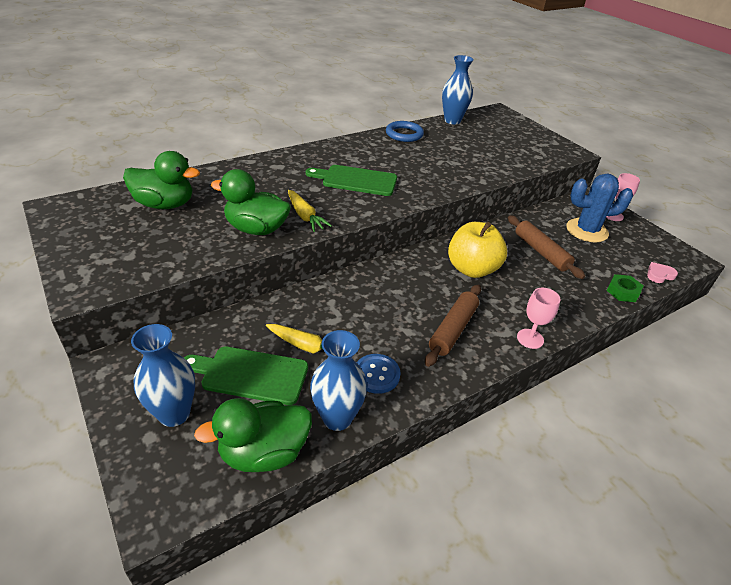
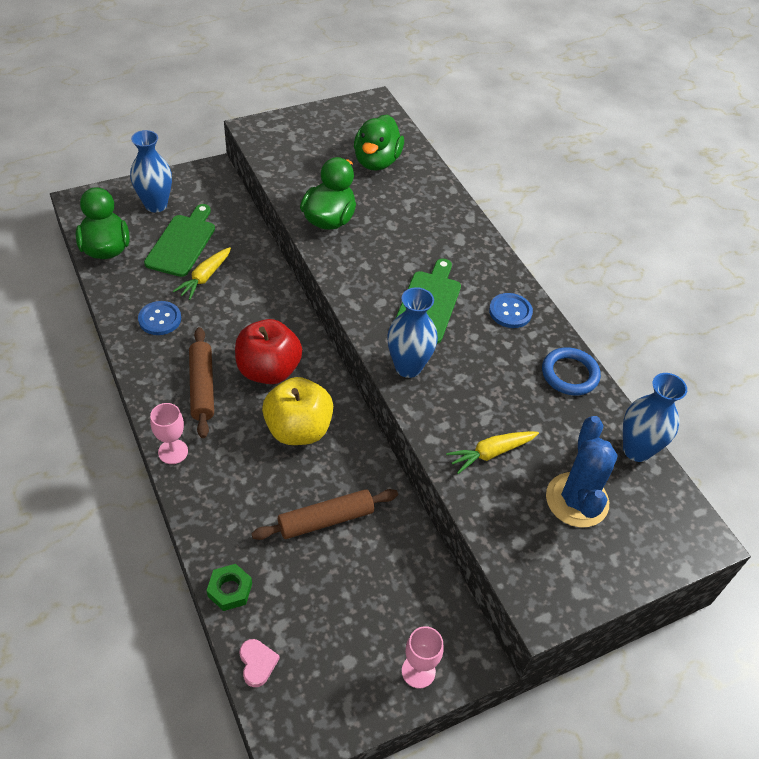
camera: 95 degrees right, 10 degrees up
(305, 216) = (350, 254): yellow carrot -> yellow carrot (491, 453)
(337, 418) = (122, 289): blue vase -> blue vase (408, 367)
(354, 150) = (510, 312): none -> blue button
(418, 290) = (268, 370): none -> red apple
(453, 329) = (202, 387): brown rolling pin -> brown rolling pin turned 45 degrees clockwise
(587, 230) = (375, 606): blue cactus -> blue cactus (577, 500)

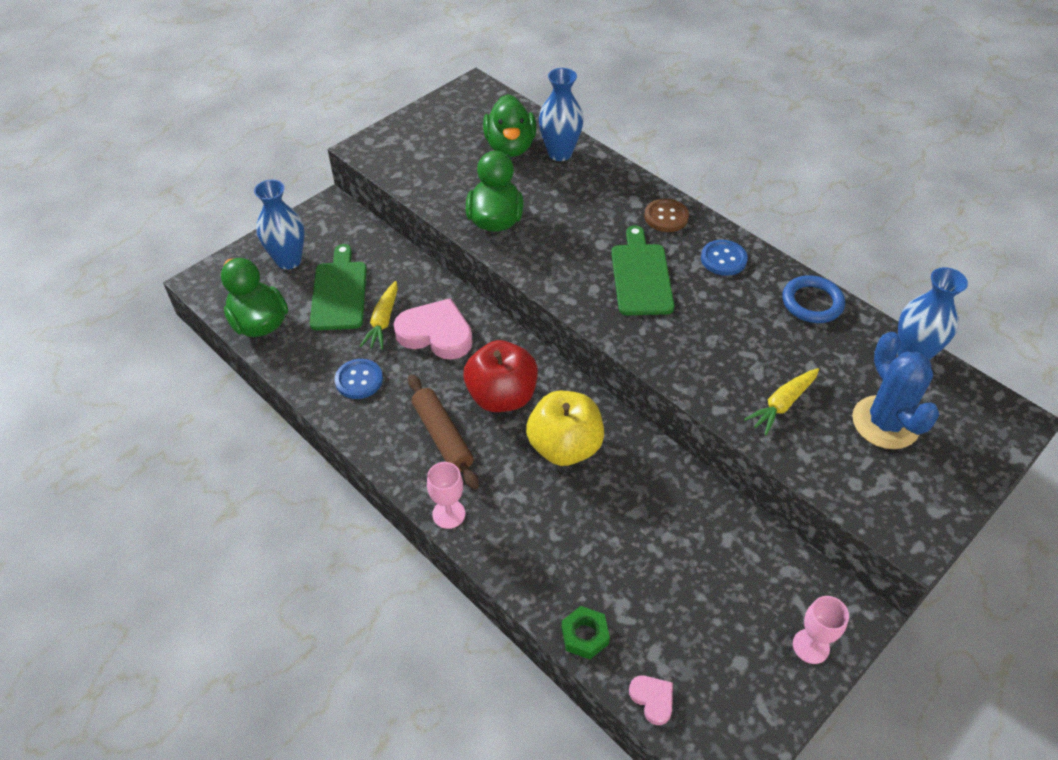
camera: 15 degrees left, 0 degrees up
(242, 301) = (436, 333): none -> pink heart
(326, 520) = (642, 529): brown rolling pin -> none
(408, 367) = (656, 345): blue vase -> blue vase (560, 153)
(479, 260) = (666, 217): none -> brown button

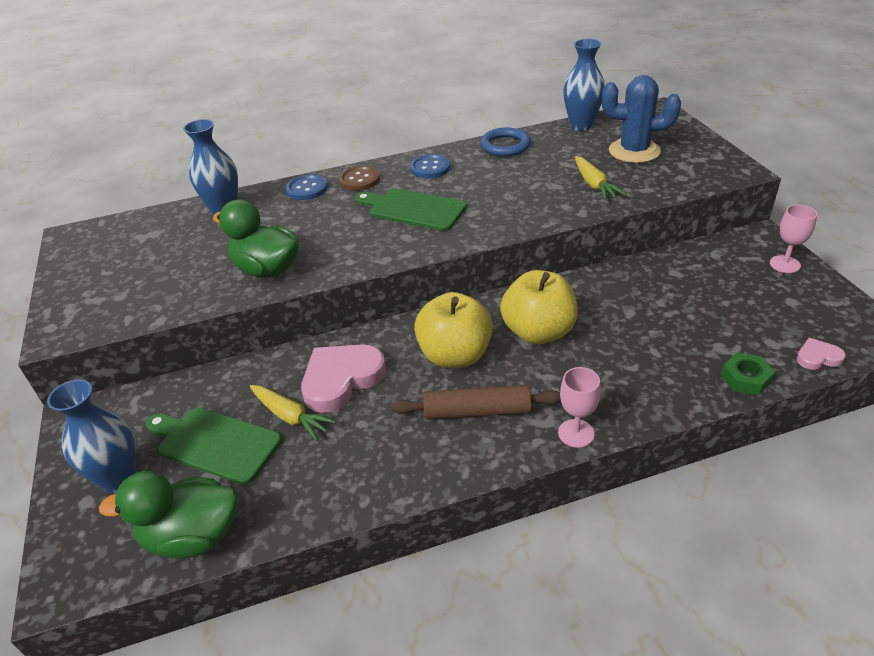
camera: 60 degrees left, 10 degrees down
(359, 380) = (357, 459): blue button -> blue button (307, 189)
(502, 396) = (455, 355): red apple -> yellow apple
(510, 147) = (181, 236): green duck -> none

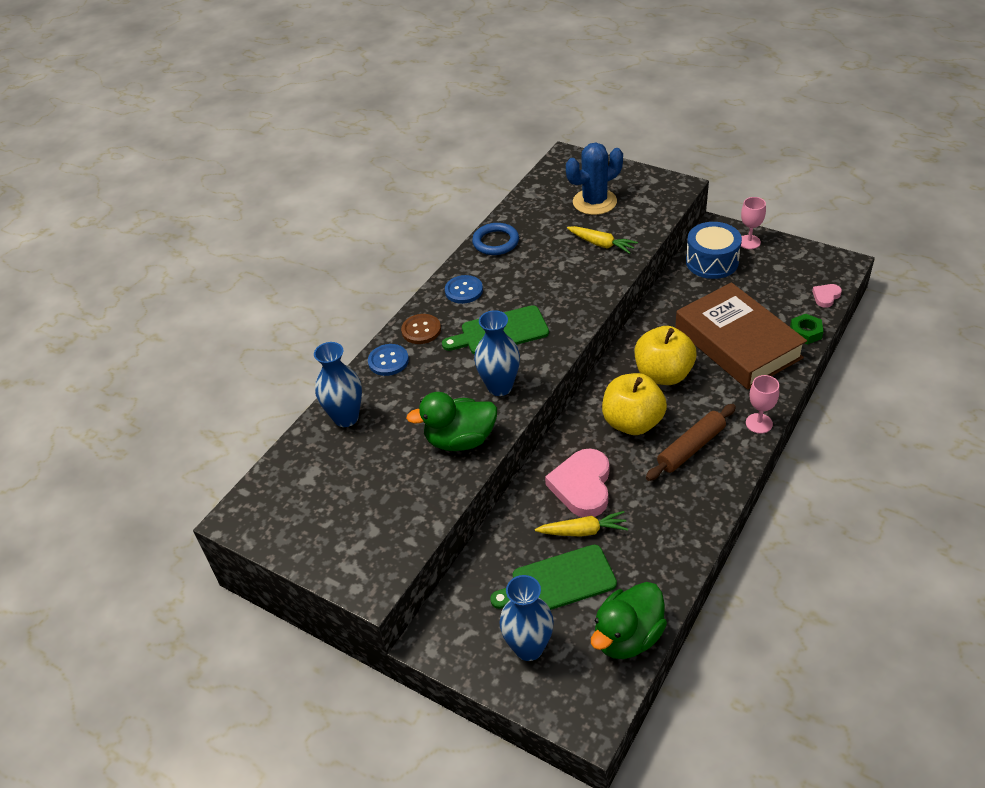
camera: 40 degrees left, 5 degrees up
(581, 125) = (529, 196): blue vase -> blue vase (500, 387)
(651, 346) = (737, 343): none -> brown book
(718, 262) = (712, 262): none -> blue drum

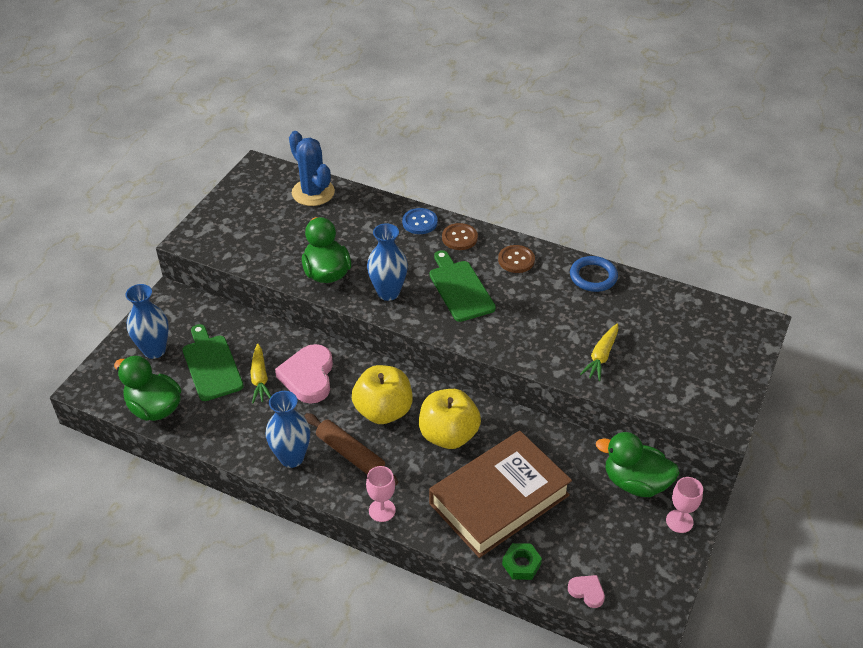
camera: 80 degrees right, 0 degrees up
(346, 417) = (354, 206): blue vase -> blue vase (291, 458)
(464, 290) = (516, 260): blue button -> brown button
(582, 486) = (308, 377): pink heart -> pink heart turned 90 degrees counterclockwise
(594, 202) = (676, 350): blue cactus -> blue cactus (313, 192)
(712, 262) = (635, 482): blue drum -> green duck

